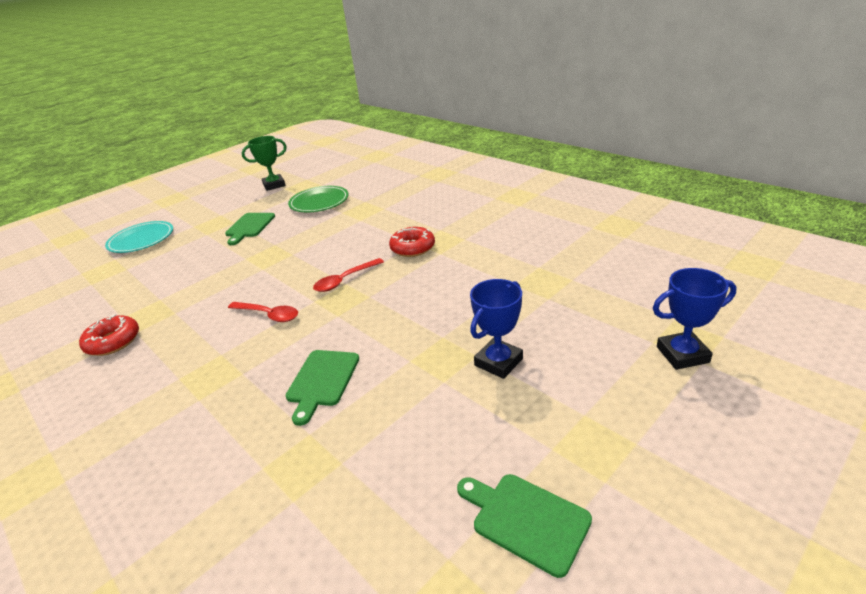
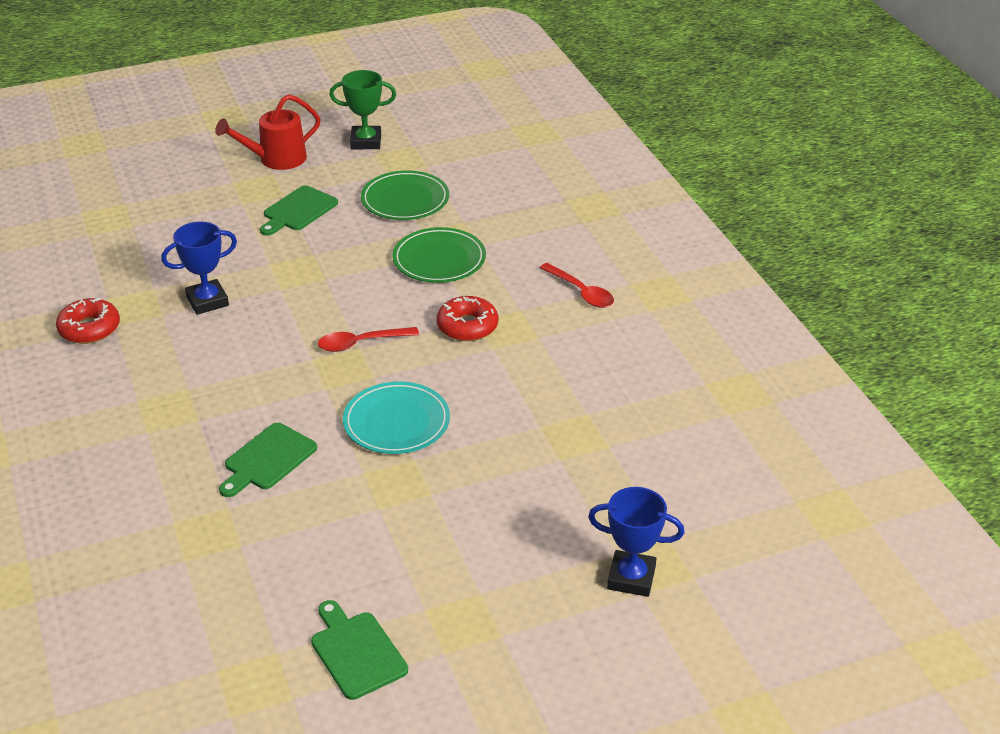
camera: 20 degrees right, 5 degrees up
(141, 240) = (164, 182): turquoise plate -> turquoise plate (396, 422)
(218, 208) = (276, 159): none -> red watering can
(268, 315) = (256, 358): red spoon -> red spoon (581, 292)
(364, 222) = (439, 259): none -> green plate
(498, 362) = (446, 510): blue trophy -> blue trophy (207, 301)

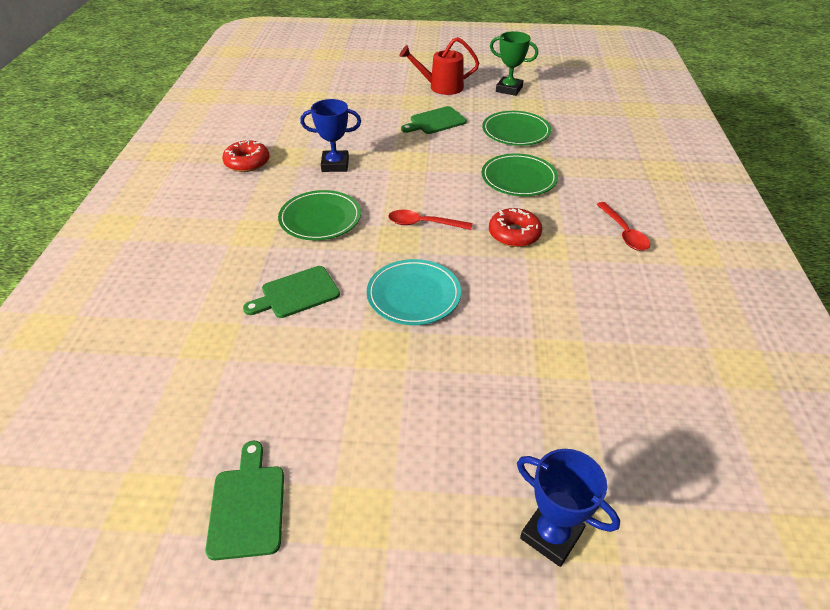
camera: 25 degrees right, 5 degrees up
(236, 371) = (320, 218): none -> green plate

